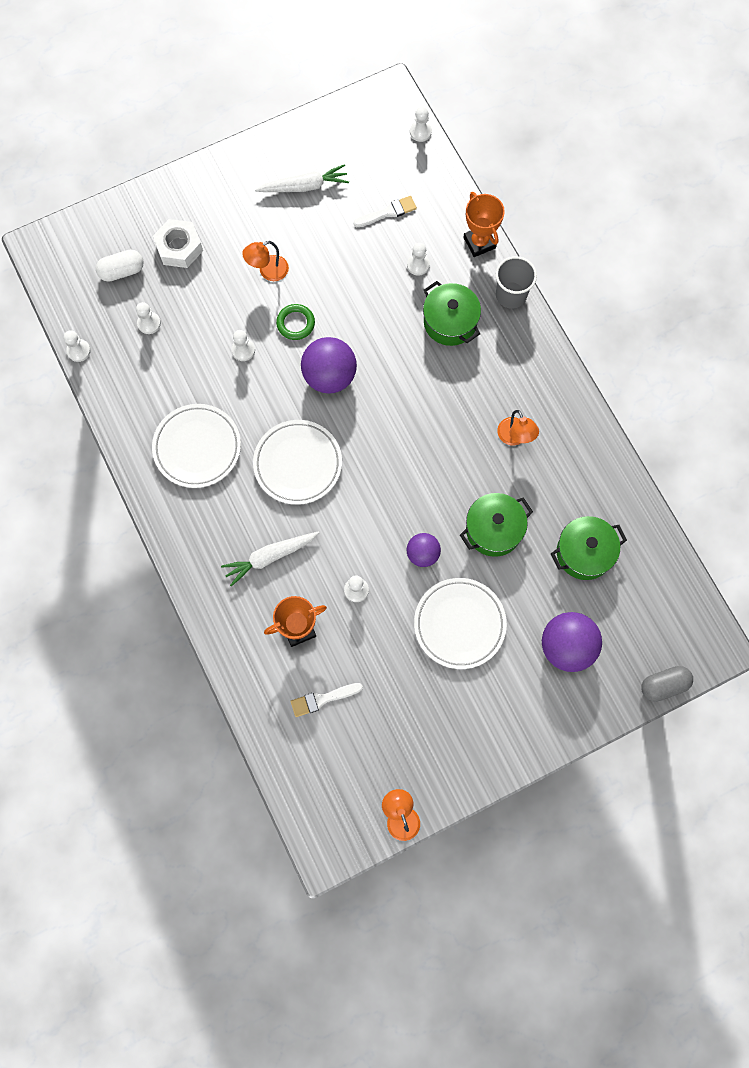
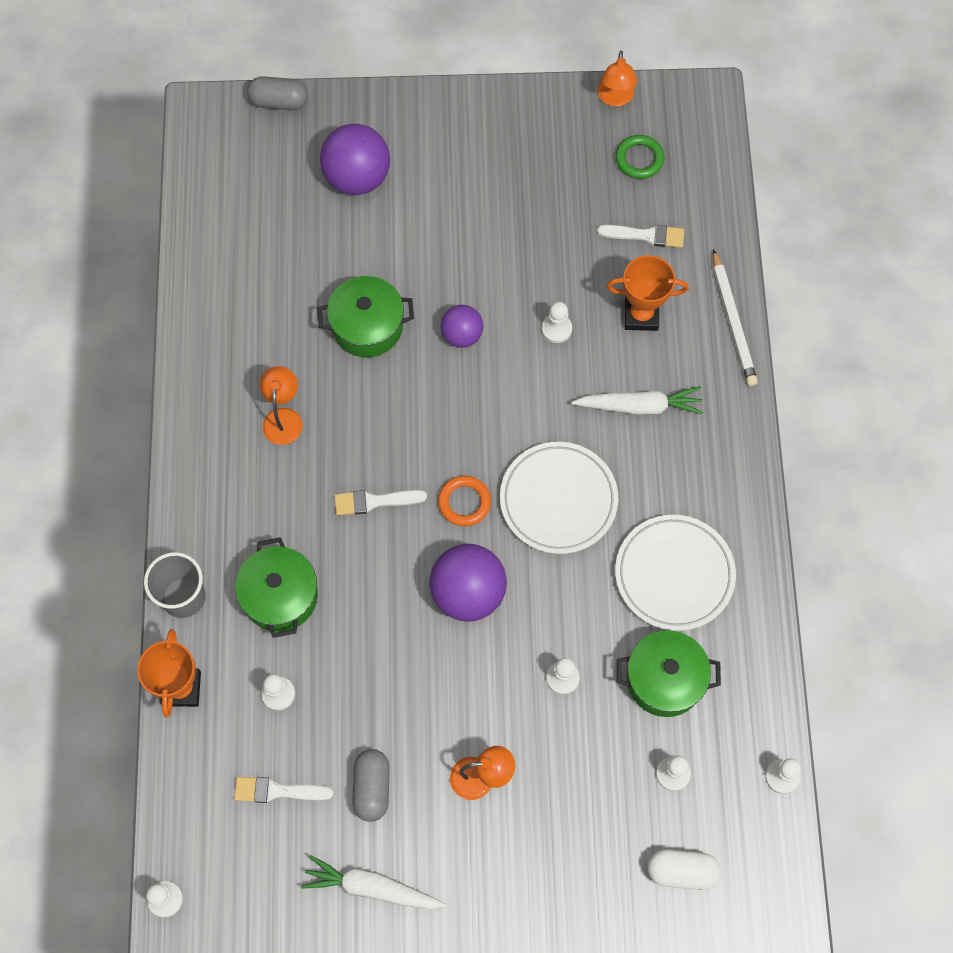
camera: 155 degrees left, 5 degrees down
(179, 247) = (588, 872): white nut -> none
(227, 656) = (733, 321): none -> white pencil
(295, 323) = (478, 684): green ring -> green ring (639, 159)
(332, 238) = (372, 788): none -> grey capsule
(361, 434) = (464, 502): none -> orange ring
(422, 408) = (374, 501): none -> white brush
(459, 624) = (460, 246): white plate -> none
(584, 553) = (281, 260): green pot -> green pot (664, 679)

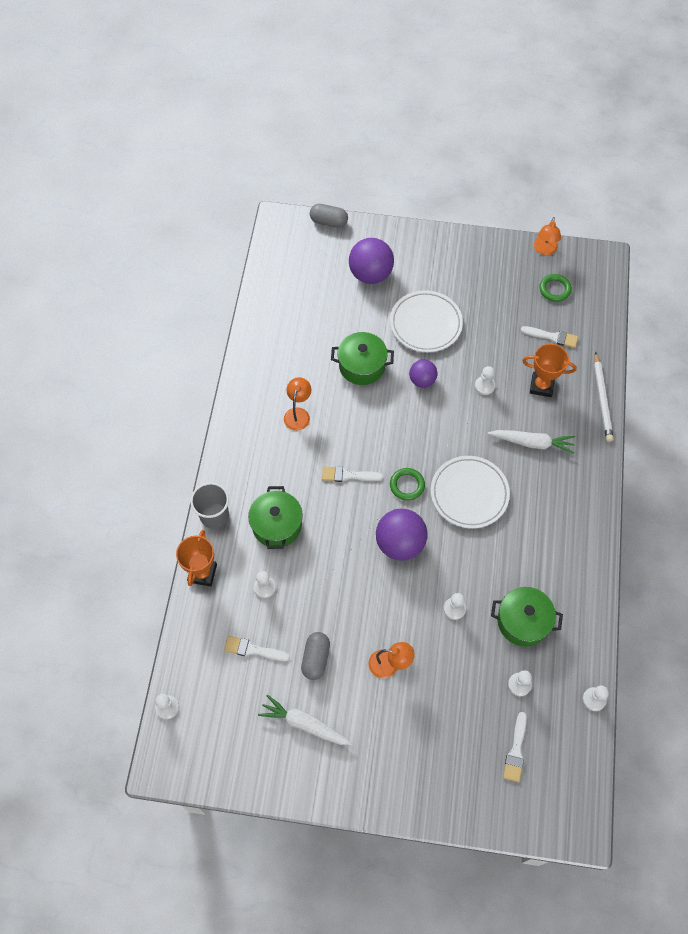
camera: 10 degrees right, 5 degrees down
(464, 502) = (407, 485): orange ring -> green ring
(674, 574) = (539, 554): white plate -> white plate (425, 324)
(681, 871) = (516, 751): white capsule -> white brush

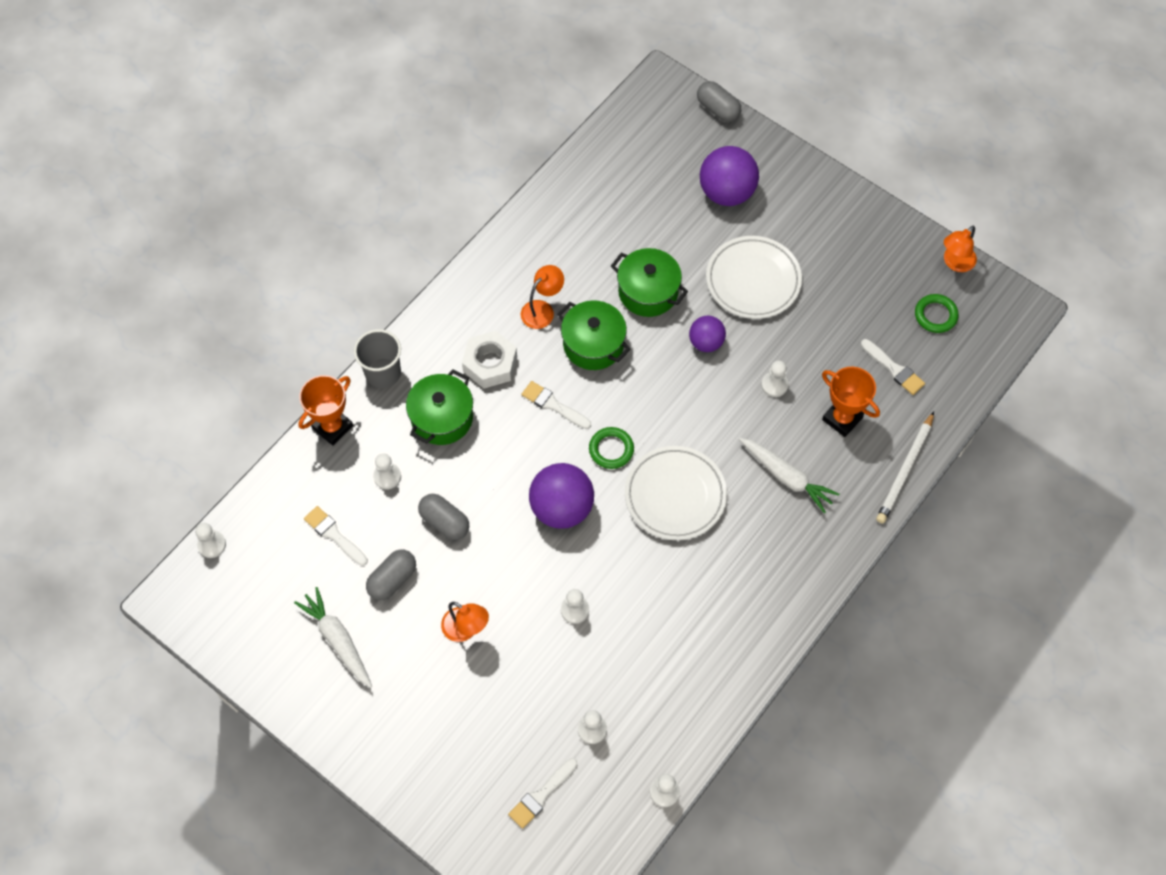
camera: 30 degrees right, 0 degrees up
(286, 469) = (490, 364): none -> white nut
(326, 597) = (444, 522): none -> grey capsule
(523, 621) = (641, 665): green pot -> green pot (593, 344)

